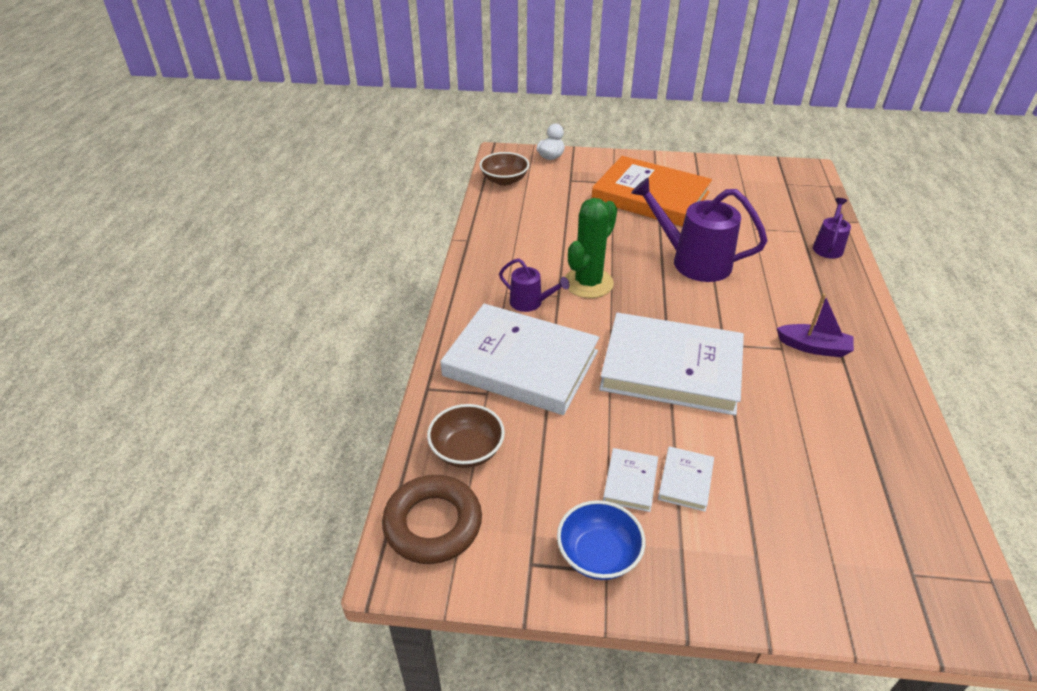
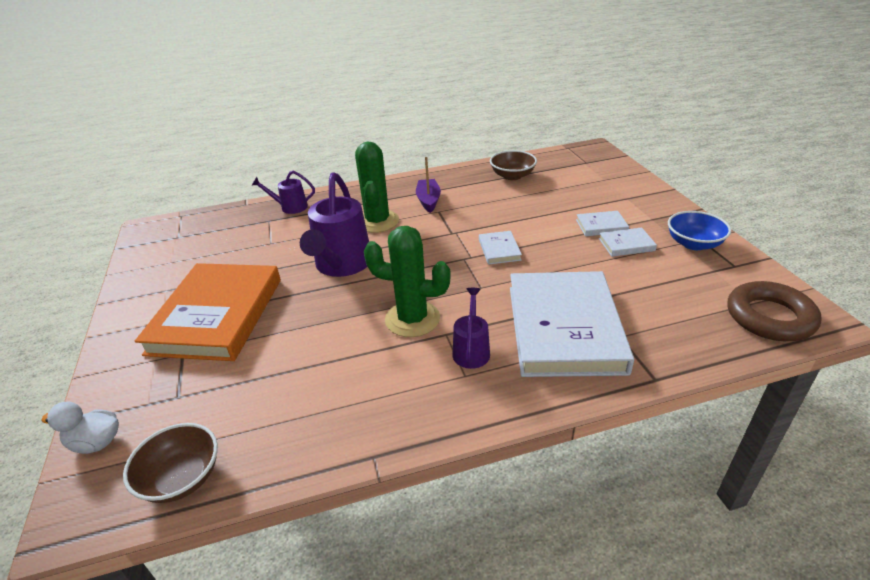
camera: 110 degrees left, 5 degrees down
(467, 450) = (690, 325): brown bowl -> brown bowl (512, 176)
(671, 368) = (499, 250): white book -> white book, size x0.41
(772, 298) = (377, 221): none -> green cactus

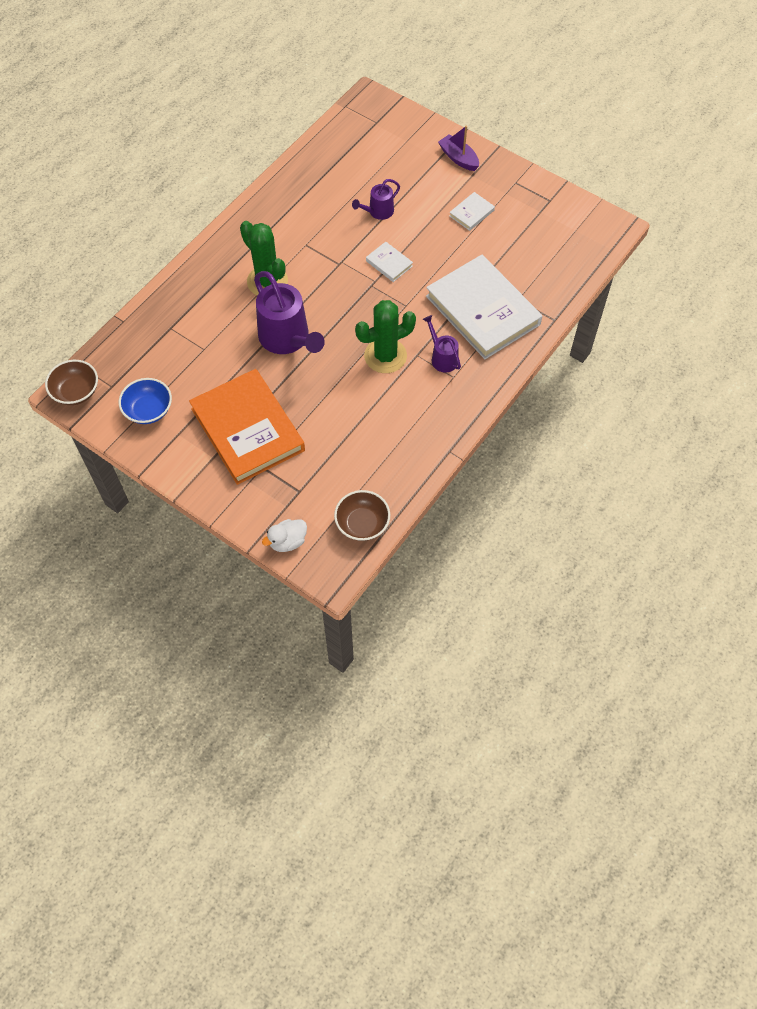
camera: 40 degrees left, 25 degrees up
(290, 207) = (171, 304): purple watering can -> purple watering can (378, 212)
(428, 200) = (285, 236): purple boat -> purple boat (458, 158)
(512, 176) = (328, 170): brown bowl -> brown bowl (76, 391)
(601, 226) = (442, 201): white book -> none
(693, 244) = (514, 190): blue bowl -> blue bowl (148, 410)
(769, 317) = (589, 238): brown ring -> none

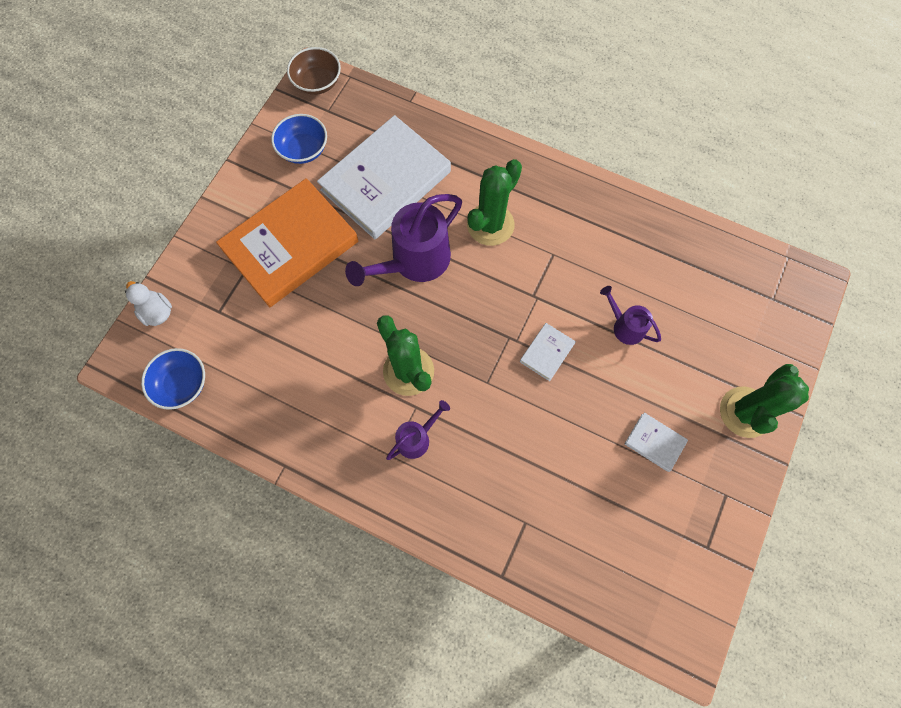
camera: 80 degrees right, 10 degrees up
(362, 524) = (182, 384): brown bowl -> blue bowl
(458, 158) = (745, 412): purple boat -> green cactus
(483, 310) = (498, 478): white book -> white book (386, 181)

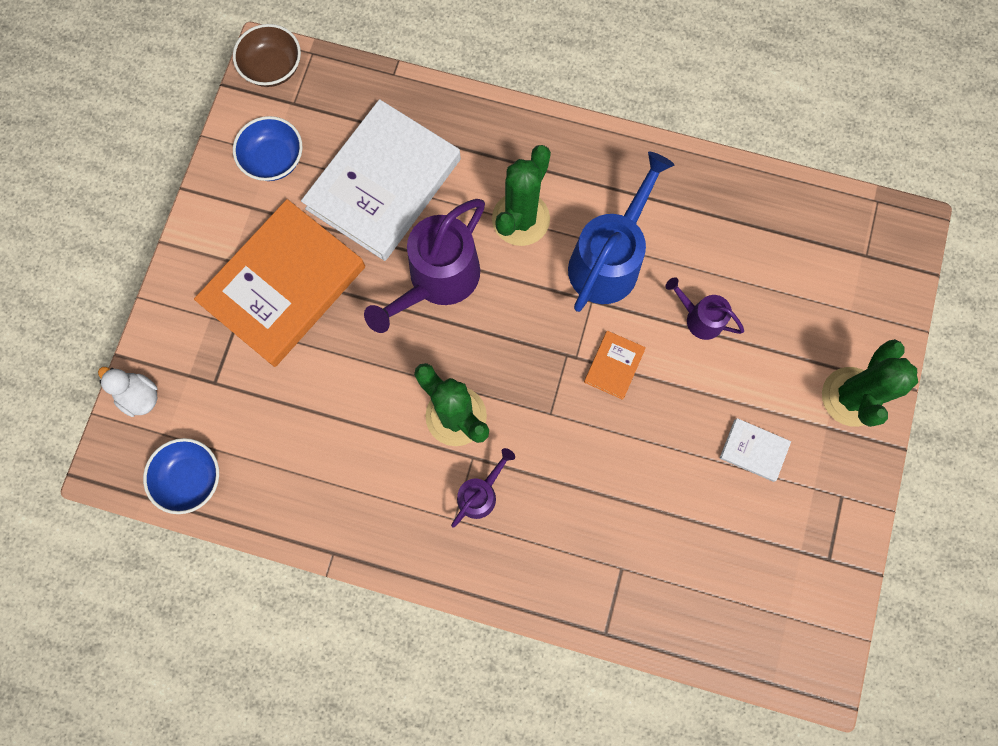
camera: 10 degrees left, 5 degrees up
(547, 352) = (614, 365): white book -> orange book
(557, 268) = (609, 260): none -> blue watering can

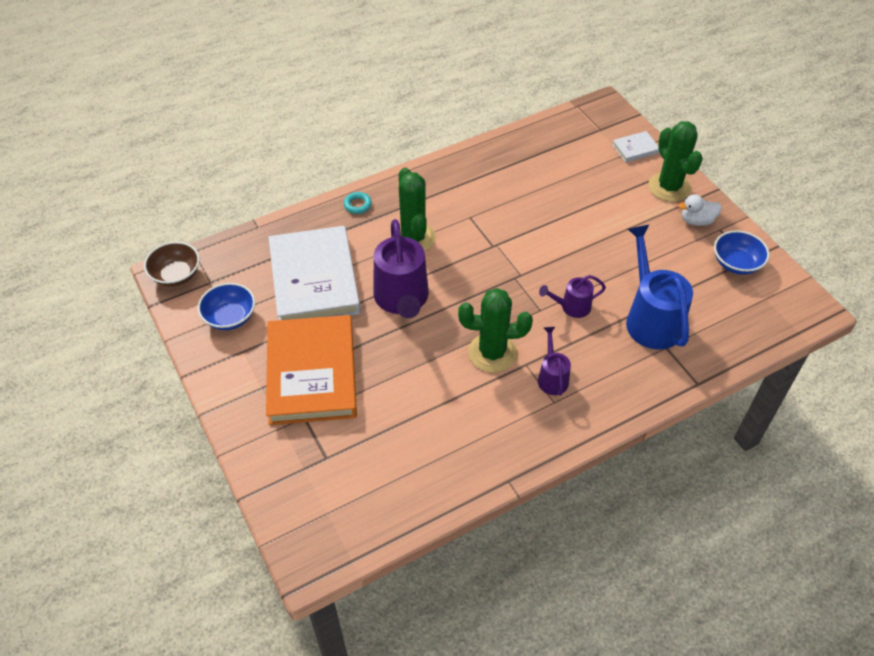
camera: 45 degrees left, 25 degrees down
(140, 396) = (284, 507): white duck -> white duck (696, 221)
(191, 478) = (372, 521): blue bowl -> blue bowl (736, 263)
(509, 130) = (357, 205): none -> turquoise ring
(609, 260) = (482, 221): blue watering can -> blue watering can (650, 318)
(614, 365) = (544, 263): orange book -> none
(699, 318) = (559, 210): purple watering can -> purple watering can (571, 307)
(753, 450) = (657, 243): white book -> white book (635, 149)

